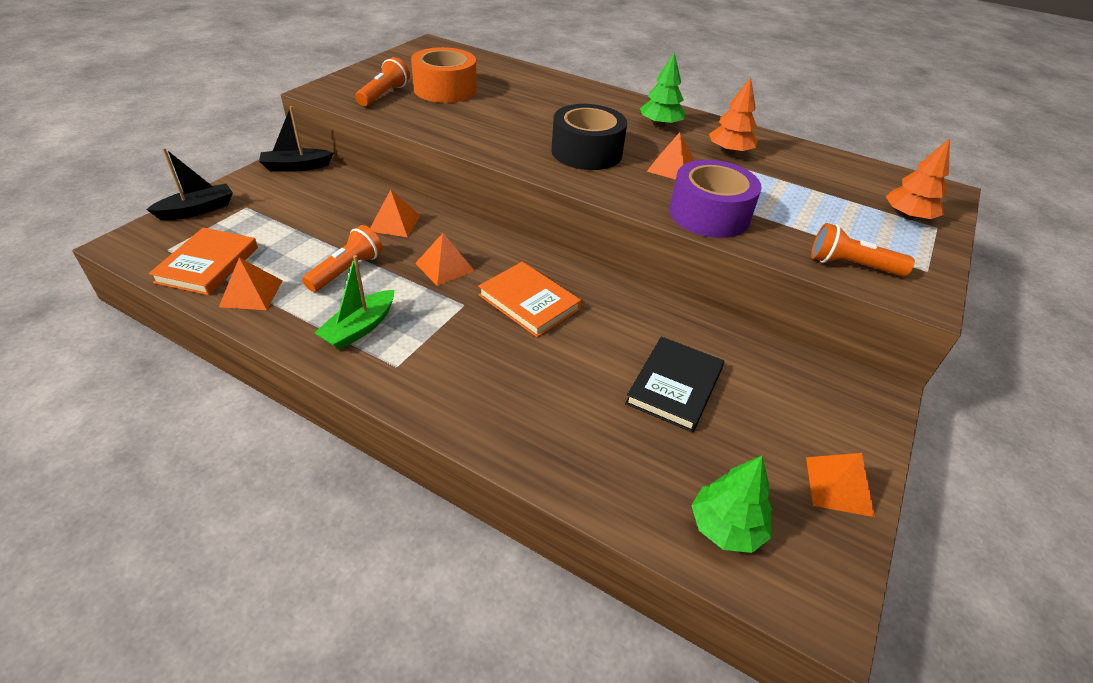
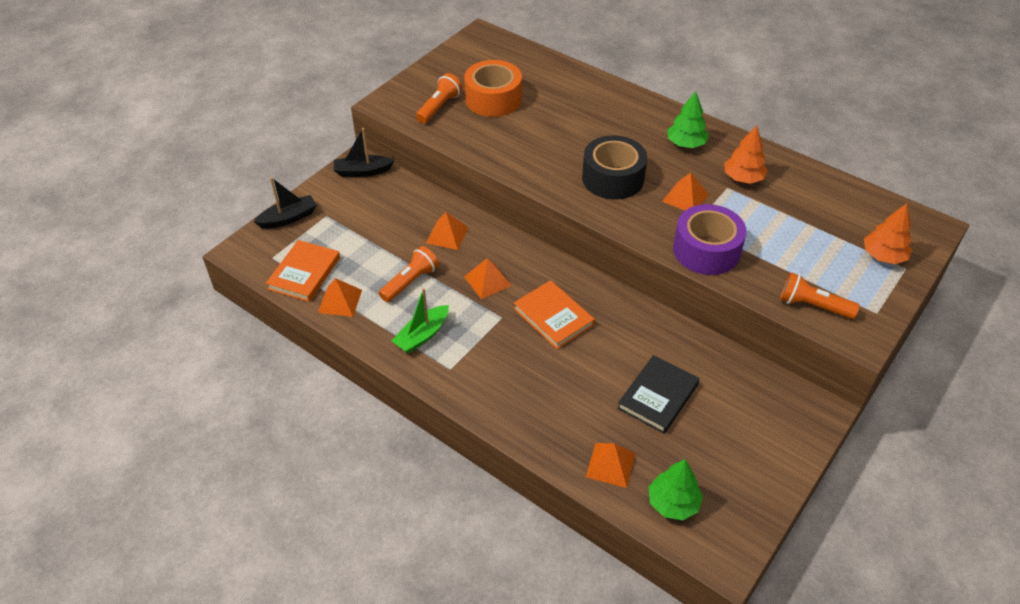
camera: 10 degrees right, 5 degrees up
(839, 486) = (764, 480): orange pyramid -> orange pyramid (611, 465)

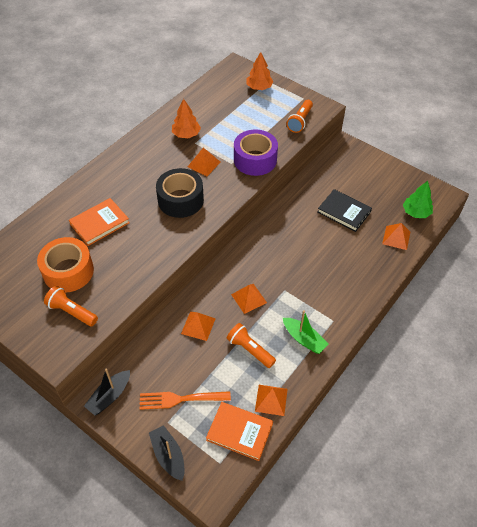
camera: 90 degrees left, 5 degrees up
(351, 224) = (180, 399): none -> orange fork
(362, 171) = (109, 396): black boat -> black boat turned 45 degrees clockwise
(553, 317) = (282, 260): orange book -> orange book (99, 223)
(686, 144) = (146, 158): green tree -> none

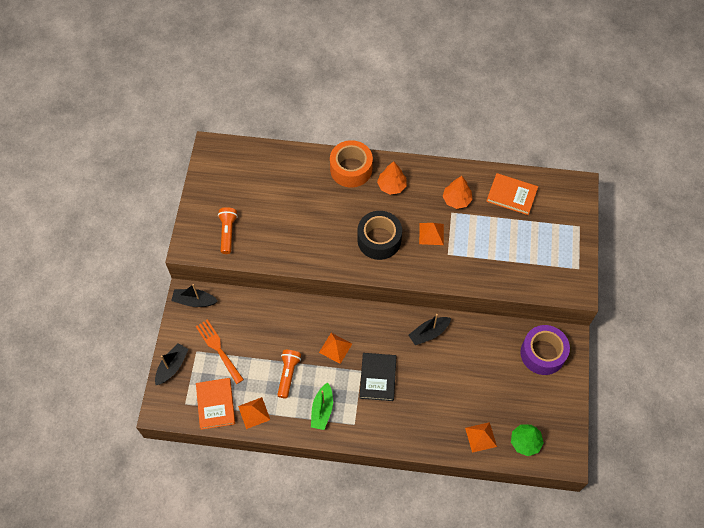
camera: 60 degrees right, 10 degrees up
(68, 271) = (260, 207): orange tape -> orange tape (351, 169)
(99, 223) = (316, 198): orange book -> orange book (511, 195)
(198, 326) = (287, 325): orange pyramid -> none
(255, 160) = (465, 270): purple tape -> purple tape (542, 353)
(259, 87) = (563, 223): orange tree -> orange tree (391, 186)
(281, 225) = (429, 333): none -> black boat
(300, 121) = (543, 282): orange flashlight -> none
(344, 212) = (481, 377): black book -> black book (378, 377)

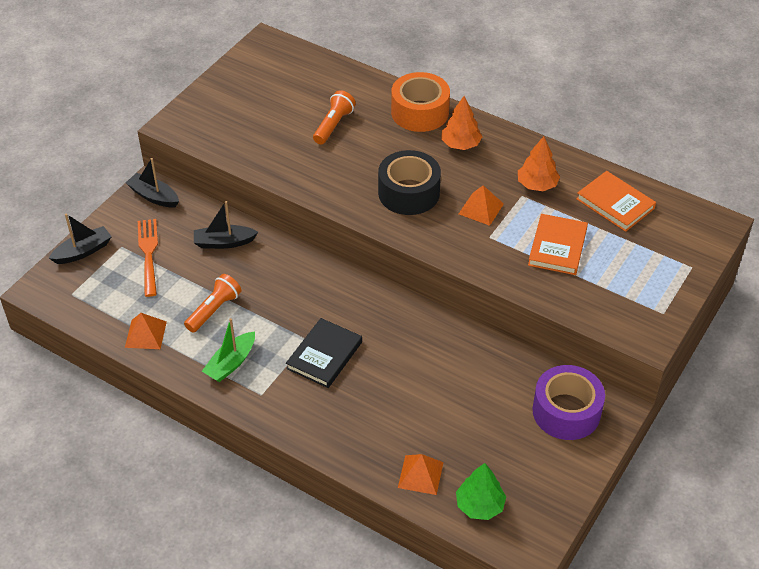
camera: 25 degrees right, 15 degrees down
(215, 404) = (106, 308): orange book -> orange book (557, 247)
(228, 232) = (229, 126): orange flashlight -> orange flashlight (333, 125)
(335, 348) = (291, 304): orange pyramid -> none
(429, 333) = (422, 332): black boat -> black boat (224, 242)

